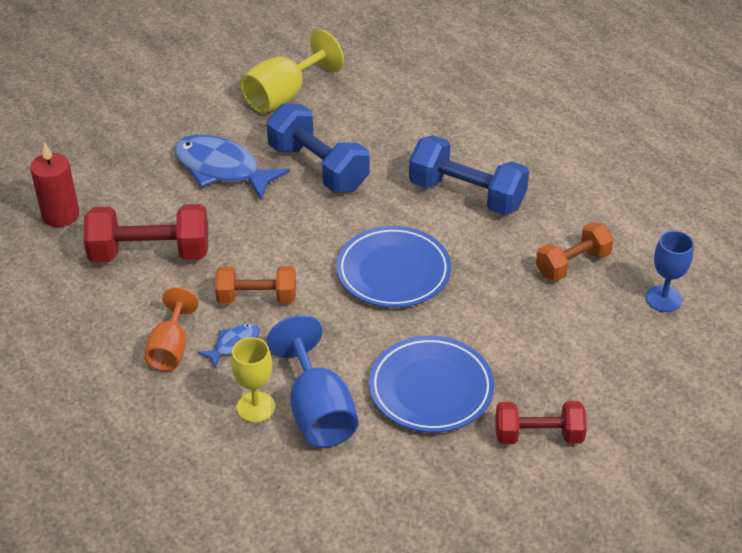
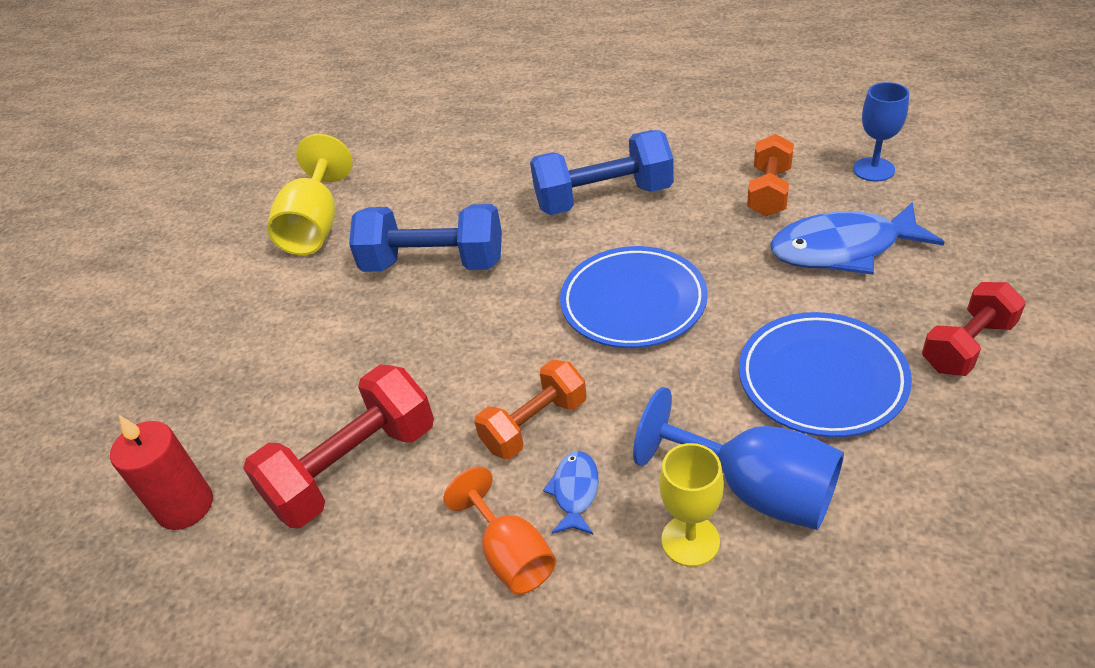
camera: 35 degrees left, 0 degrees up
(222, 169) = (332, 329): blue fish -> blue fish (843, 249)

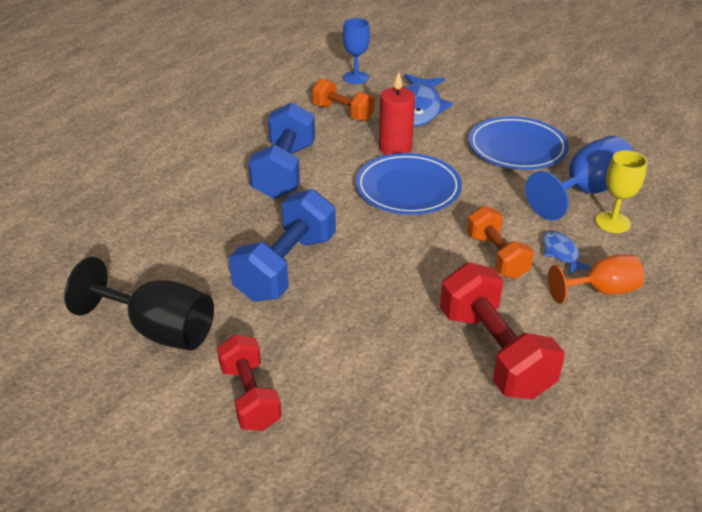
camera: 75 degrees left, 5 degrees down
(185, 506) = (489, 466): red candle -> red candle (395, 148)
(316, 226) = (159, 330): yellow goblet -> black goblet
(575, 492) = (561, 253): blue fish -> blue fish turned 45 degrees clockwise
(967, 346) = (518, 104): red dumbbell -> red dumbbell (250, 396)

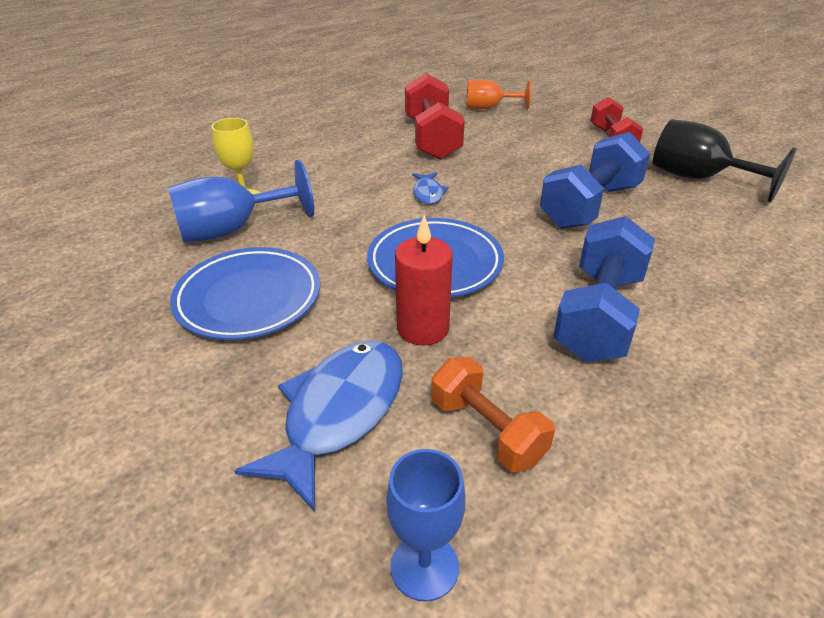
camera: 165 degrees left, 0 degrees up
(496, 256) = (383, 188): orange dumbbell -> none
(561, 253) = (323, 183): blue fish -> blue fish (428, 193)
(601, 290) = (319, 157): orange goblet -> orange goblet (489, 108)

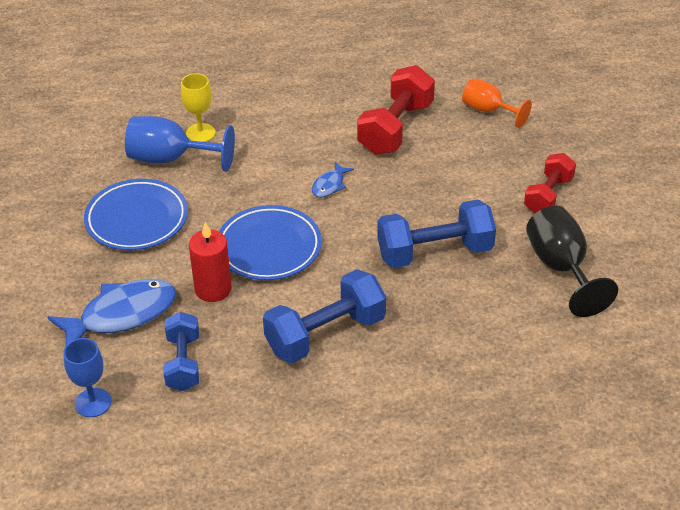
camera: 35 degrees right, 5 degrees up
(487, 430) = (183, 363): orange dumbbell -> blue dumbbell

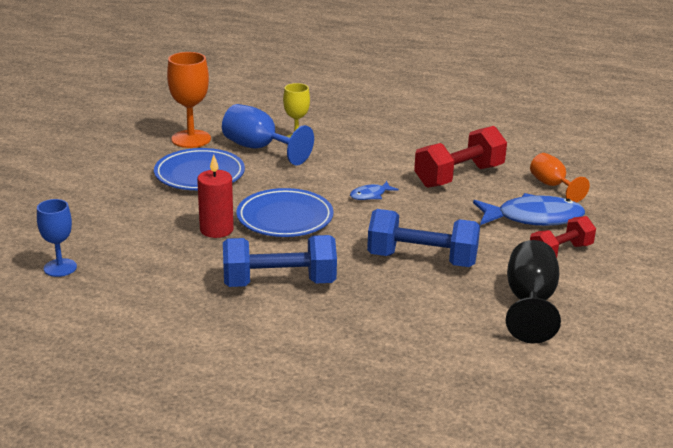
camera: 25 degrees right, 15 degrees down
(87, 170) = (191, 139): none -> orange goblet
(122, 315) = (133, 224): blue fish -> blue fish (533, 218)
(183, 363) = (150, 266): blue dumbbell -> none

